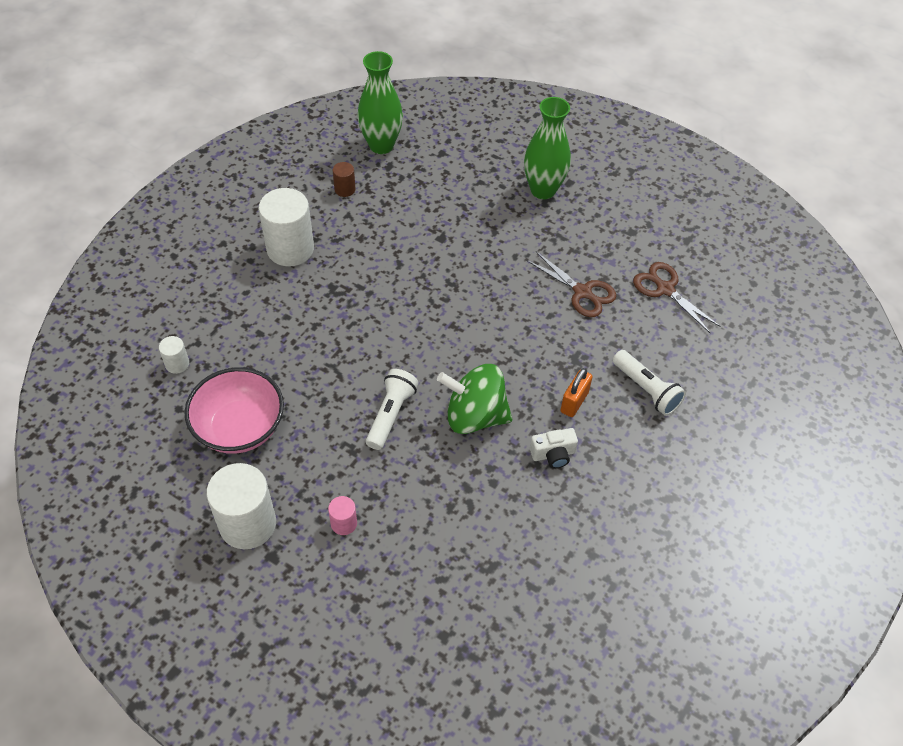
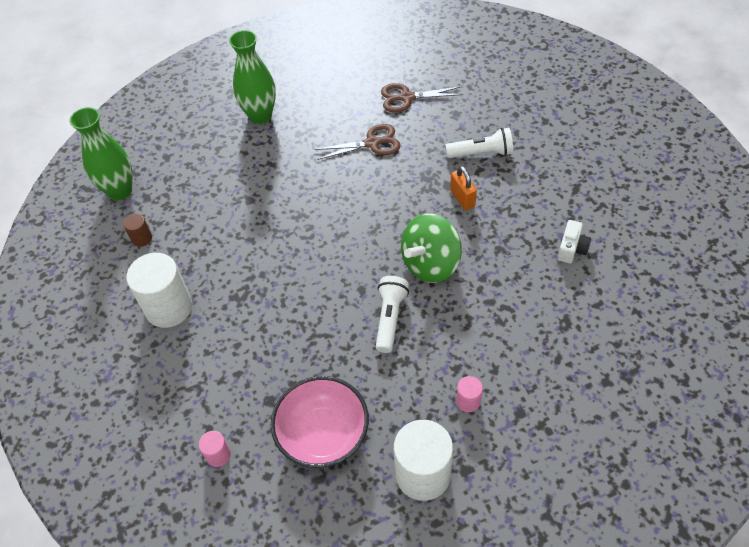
camera: 50 degrees left, 0 degrees up
(177, 364) = (218, 455): white cylinder -> pink cylinder
(390, 414) = (390, 318): white flashlight -> white flashlight turned 45 degrees clockwise
(553, 454) = (497, 234): white camera -> white camera (572, 249)

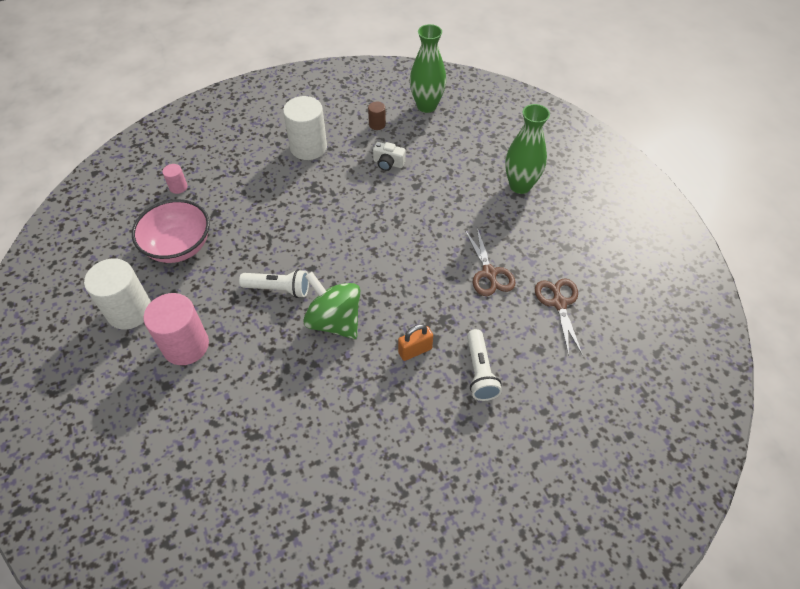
camera: 85 degrees right, 0 degrees up
(468, 401) = (186, 345): pink cylinder -> pink cylinder, size x2.15
(572, 249) = (343, 451): white camera -> white camera (388, 163)

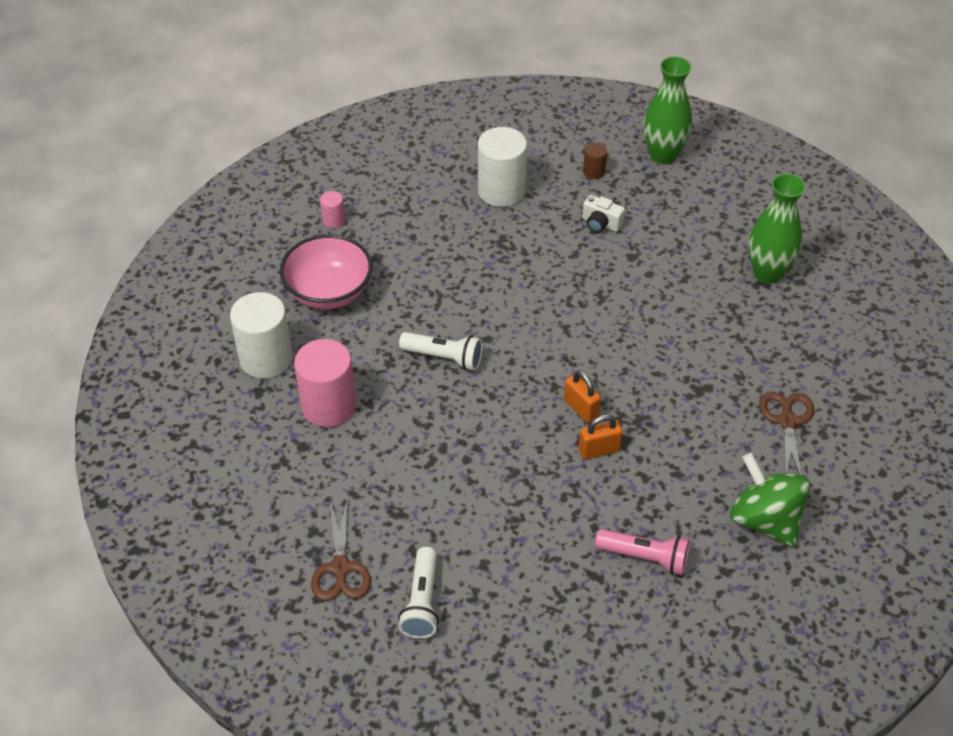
camera: 10 degrees right, 5 degrees down
(334, 321) = (507, 403): green spinning top -> green spinning top (764, 519)
(395, 317) = (581, 408): none -> orange padlock
(468, 442) = (645, 557): none -> pink flashlight
(480, 372) = (673, 484): white flashlight -> white flashlight (422, 602)
(489, 273) = (706, 374): brown scissors -> brown scissors (340, 568)

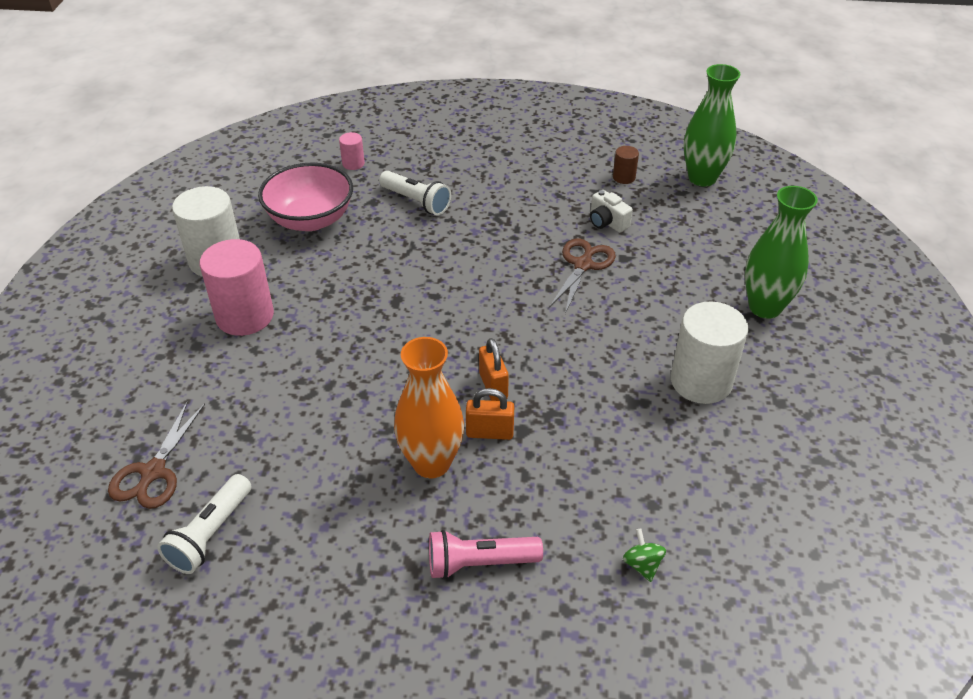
camera: 20 degrees right, 5 degrees down
(444, 357) = (382, 302): white flashlight -> white flashlight (416, 201)
(501, 191) = (523, 174): white cylinder -> white cylinder (701, 381)
(566, 490) = (431, 463): none -> orange vase
(645, 557) = (479, 563): pink flashlight -> pink flashlight turned 135 degrees clockwise
(764, 519) = (642, 564): green spinning top -> green spinning top, size x0.41
(787, 421) = (720, 463): brown scissors -> brown scissors (583, 265)

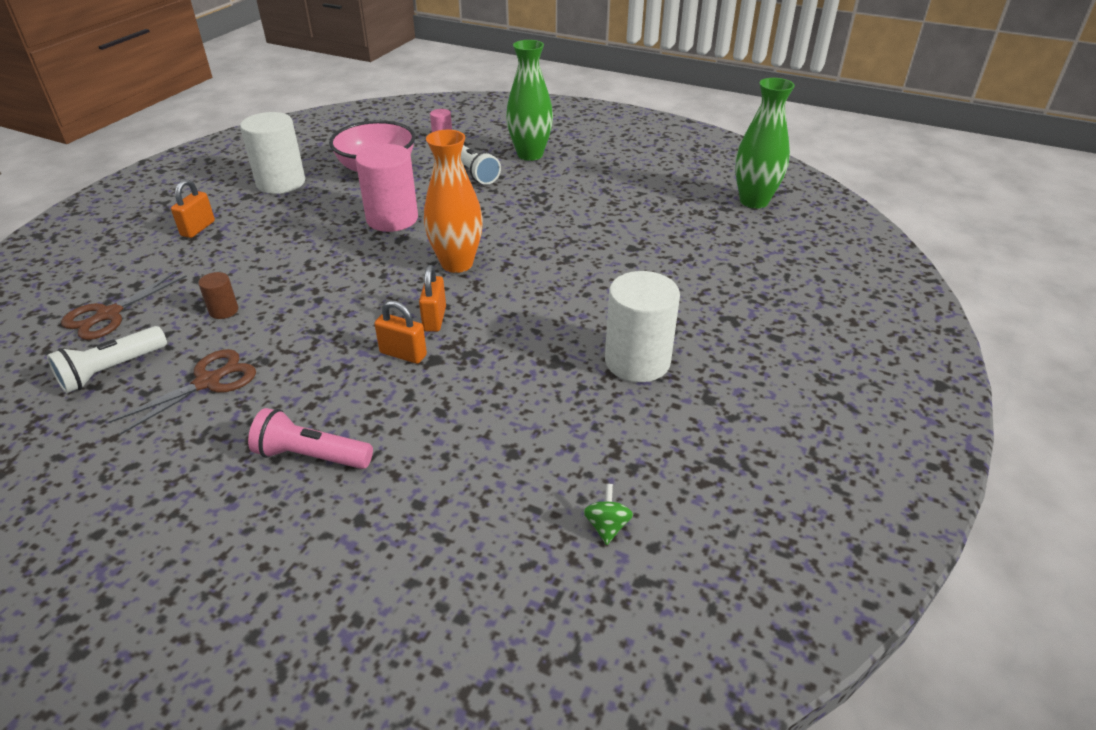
camera: 20 degrees right, 5 degrees down
(167, 341) = (198, 228): none -> orange padlock
(245, 316) = (270, 224): pink cylinder -> pink cylinder (392, 219)
(431, 463) = (333, 365): orange vase -> orange vase (457, 264)
(583, 265) = (588, 245): brown scissors -> brown scissors (208, 382)
(607, 222) = (635, 218): white camera -> none
(624, 177) = (676, 188): brown cylinder -> brown cylinder (224, 311)
(642, 564) = (463, 502): green spinning top -> green spinning top (607, 526)
(765, 307) = (748, 315): green vase -> green vase (530, 155)

